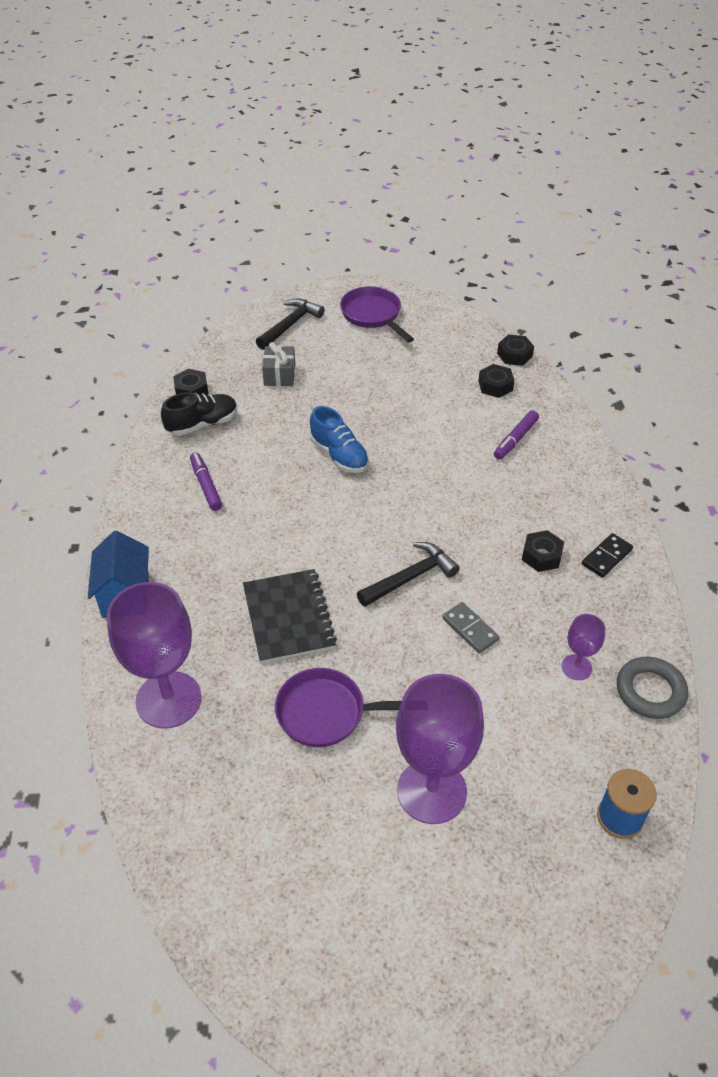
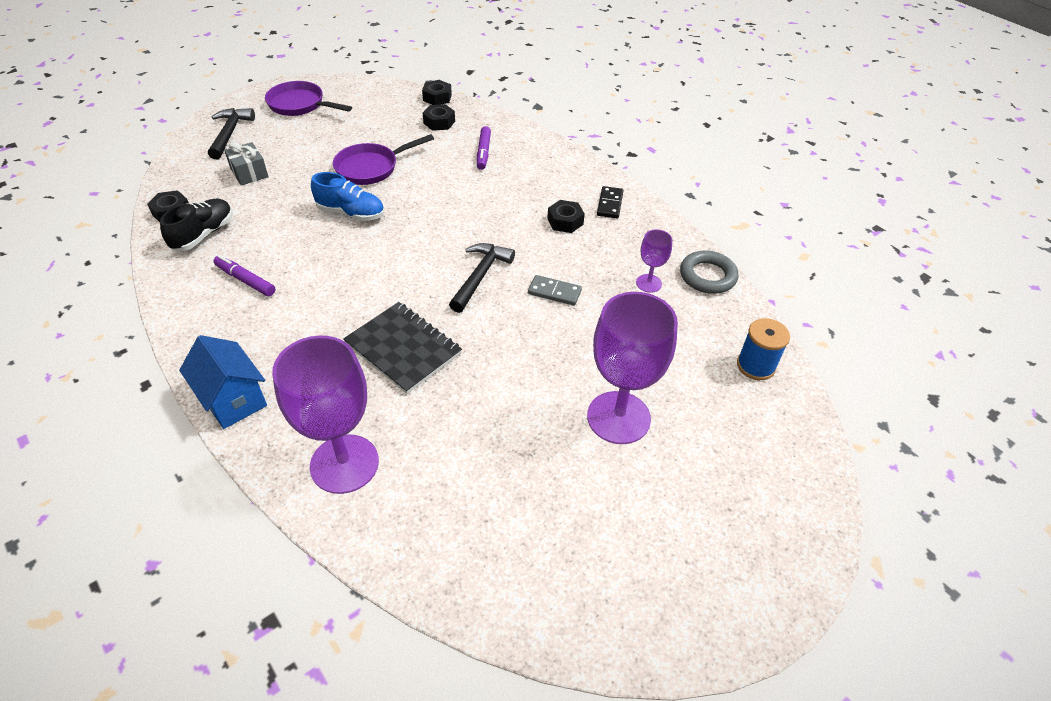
camera: 35 degrees left, 0 degrees up
(327, 713) = (493, 403): purple pan -> purple pan (371, 168)

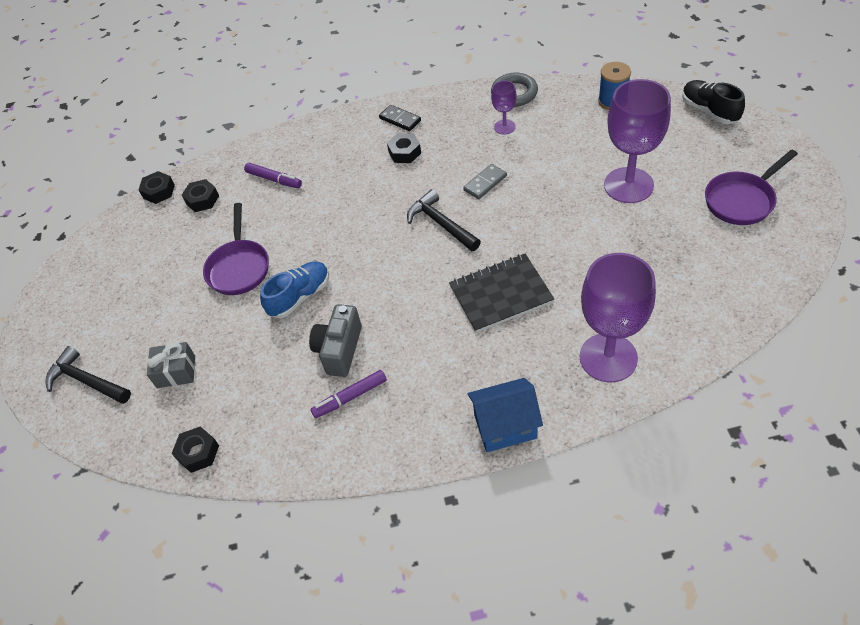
camera: 55 degrees left, 5 degrees up
(203, 234) = (256, 426): black shoe -> black shoe (709, 111)
(297, 256) = (339, 350): none -> grey camera
(300, 105) = (80, 307): purple pan -> purple pan (742, 200)

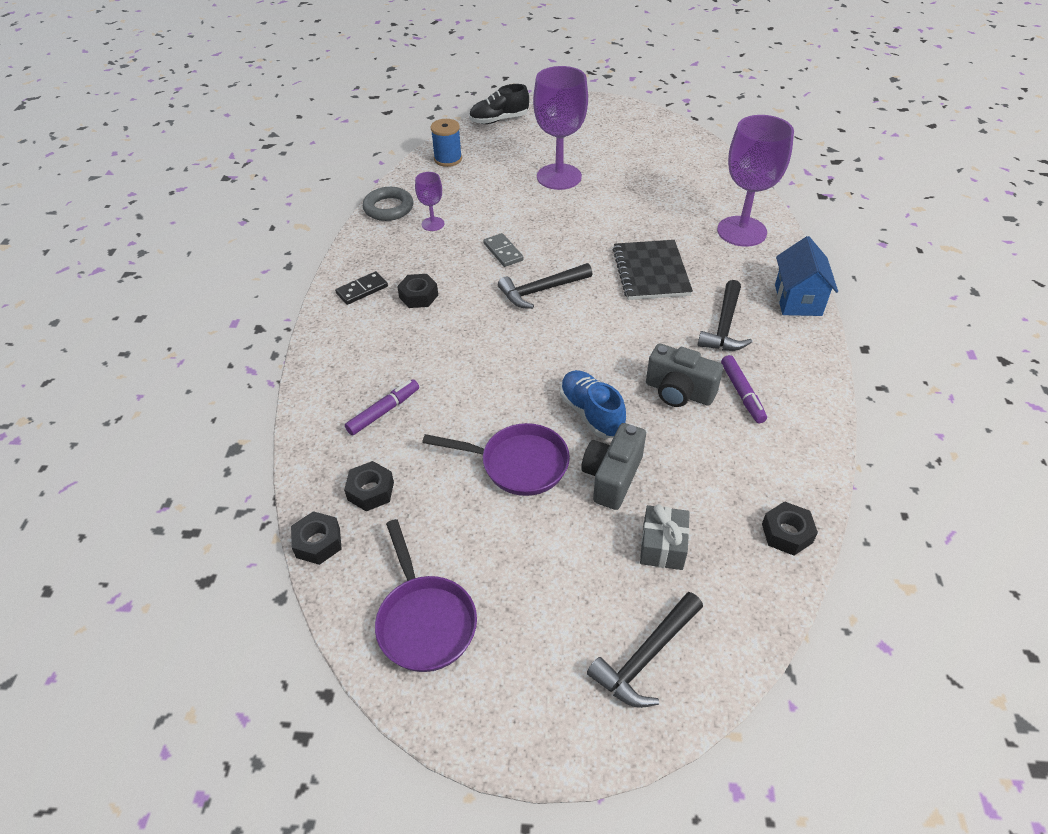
camera: 80 degrees left, 5 degrees down
(236, 326) = (612, 477): none -> grey camera
(439, 368) = (724, 326): none -> black hammer
(742, 200) = (608, 133): purple pan -> purple pan (425, 621)

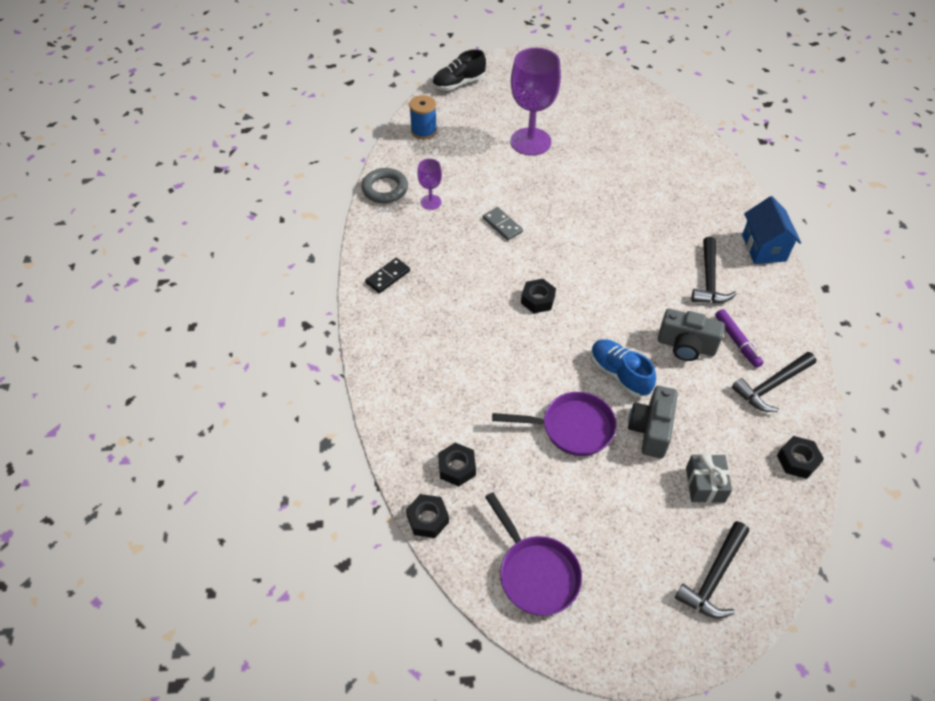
camera: 10 degrees left, 5 degrees up
(383, 412) = (444, 394): purple marker -> none
(418, 296) = (440, 278): black nut -> black nut (537, 300)
(541, 290) = (546, 261): black hammer -> black hammer (771, 386)
(651, 272) = (635, 233): black notebook -> none
(741, 231) = (703, 184): purple goblet -> none

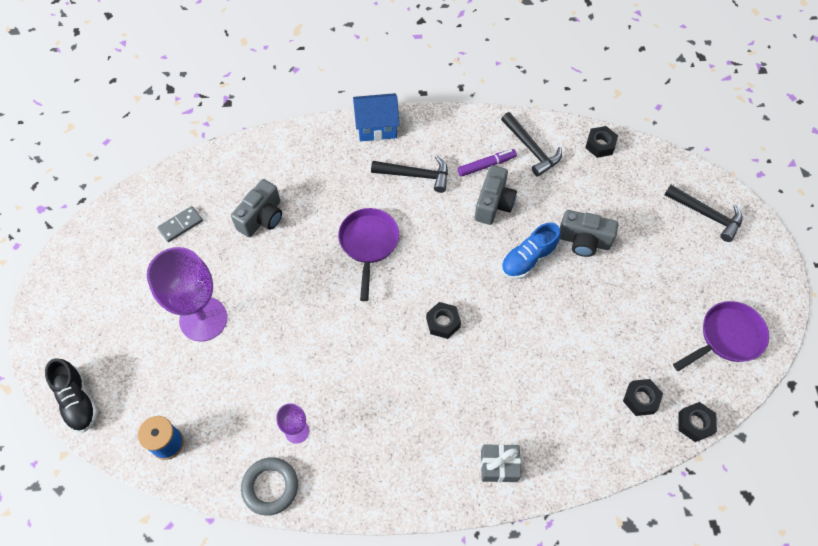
camera: 90 degrees left, 10 degrees up
(388, 277) = (413, 475): black domino -> none
(502, 225) = (338, 353): grey domino -> grey domino (181, 225)
(572, 428) = (588, 301): purple pan -> purple pan (369, 244)
(636, 170) = (262, 218): none -> grey camera
(705, 484) = (630, 209): grey gift -> grey gift (499, 466)

